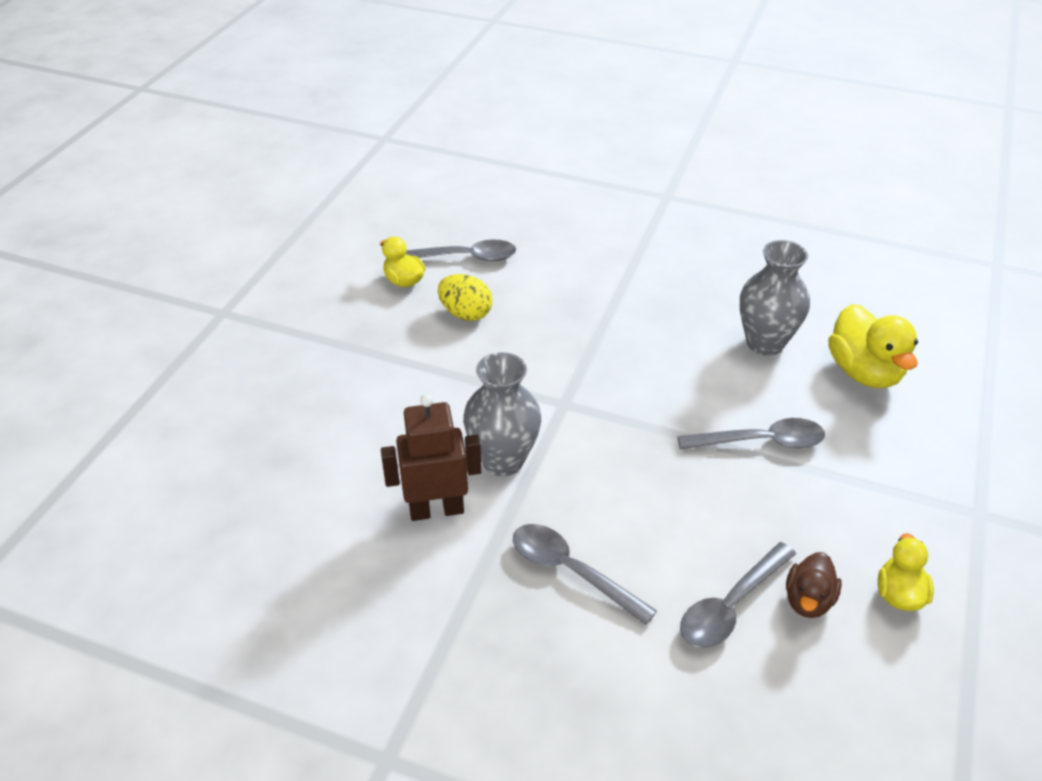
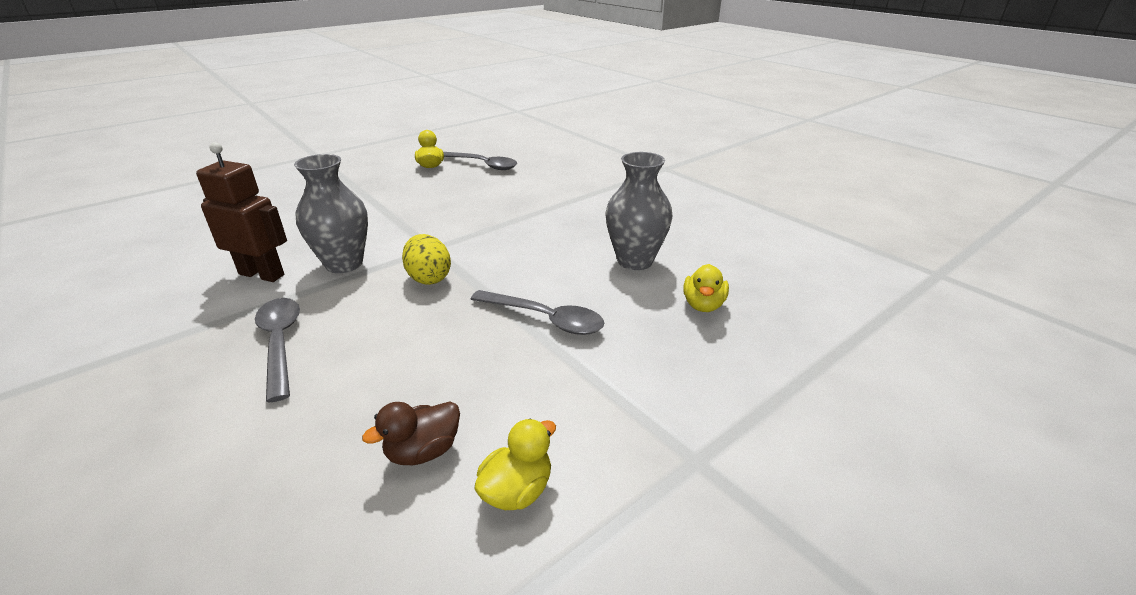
camera: 30 degrees right, 10 degrees down
(465, 314) = (442, 188): yellow egg -> yellow egg (429, 278)
(731, 605) = (354, 422): grey spoon -> none
(864, 372) = (703, 305): yellow duck -> yellow duck, size x0.59

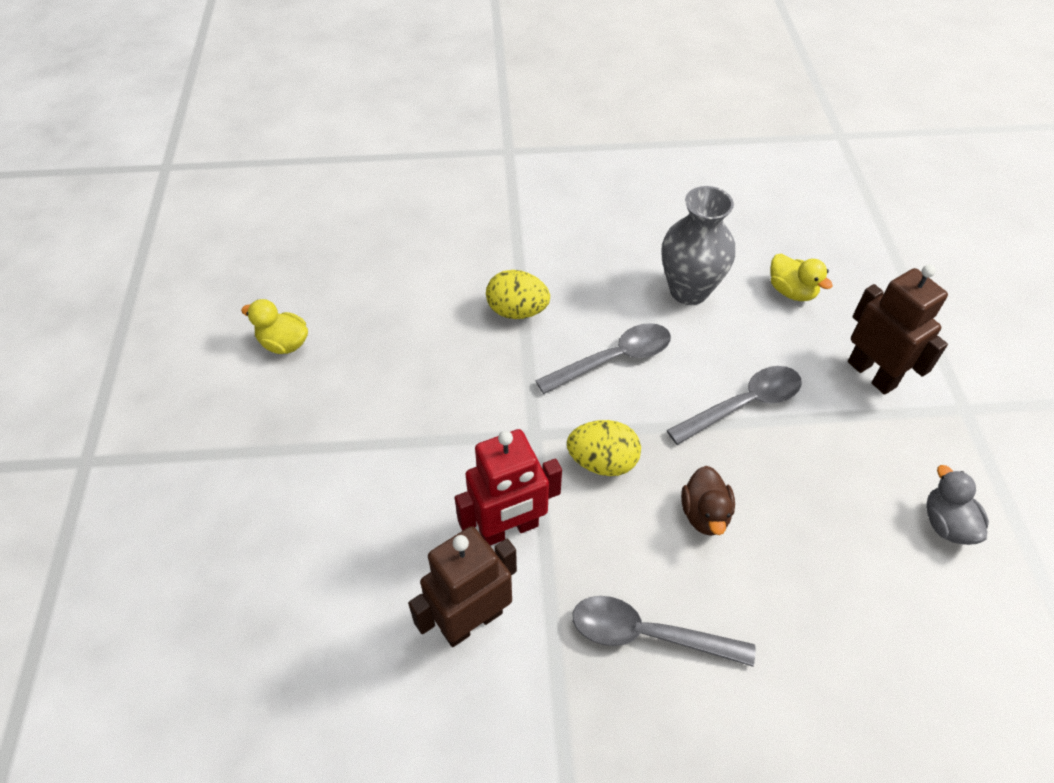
camera: 55 degrees left, 20 degrees up
(344, 264) = (509, 529): grey vase -> red robot
(423, 451) = (876, 566): brown duck -> brown duck (705, 514)
(483, 165) = (337, 291): grey spoon -> grey spoon (613, 359)
(517, 490) = (946, 524): yellow duck -> grey duck
(531, 211) = (517, 311): none -> yellow egg
(664, 378) = (872, 374): none -> brown robot

